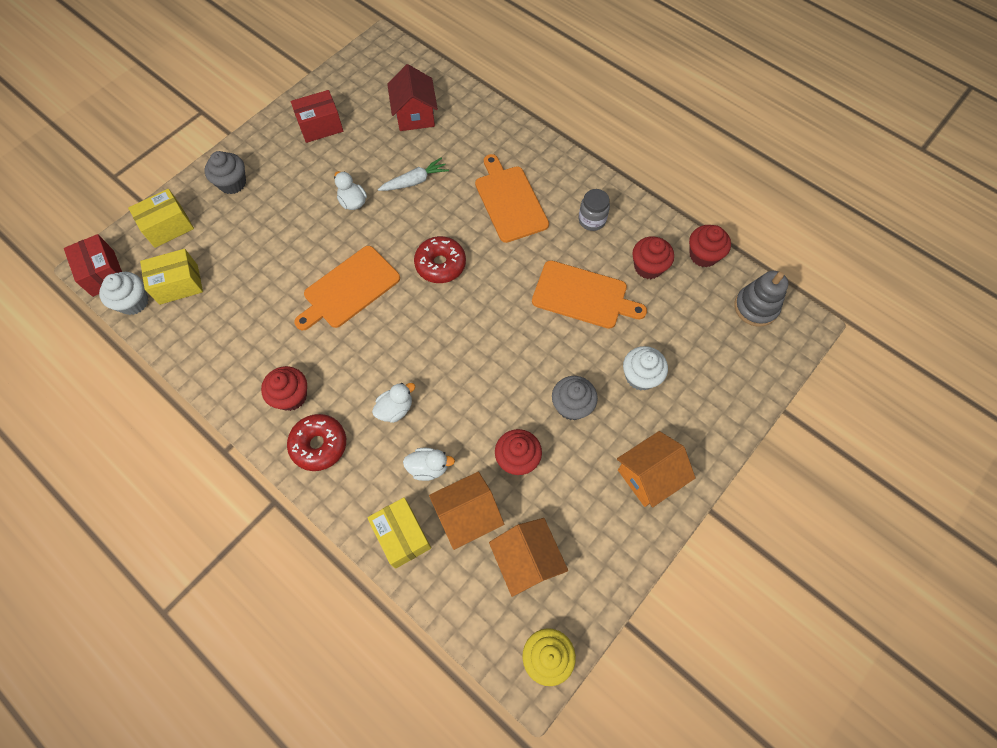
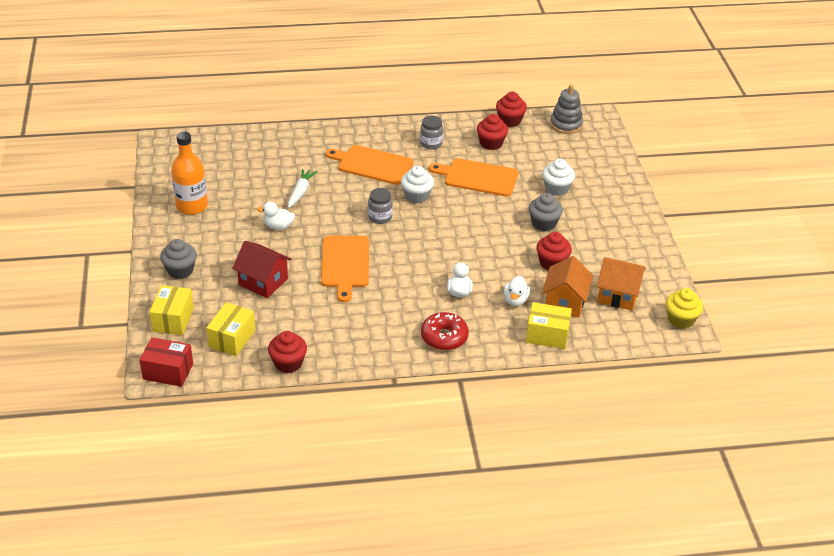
camera: 50 degrees left, 25 degrees down
(133, 302) = (216, 368): white cupcake -> white cupcake (416, 196)
(291, 396) = (393, 331): red cupcake -> red cupcake (288, 363)
(320, 126) = (192, 206): red box -> orange bottle
(415, 115) = (247, 163): red house -> red house (263, 282)
(428, 467) = (515, 300): white duck -> white duck turned 150 degrees clockwise
(440, 264) = (380, 217): red donut -> grey jar
(583, 296) = (478, 177): orange cutting board -> orange cutting board turned 135 degrees counterclockwise
(648, 476) = (620, 222): orange house -> none

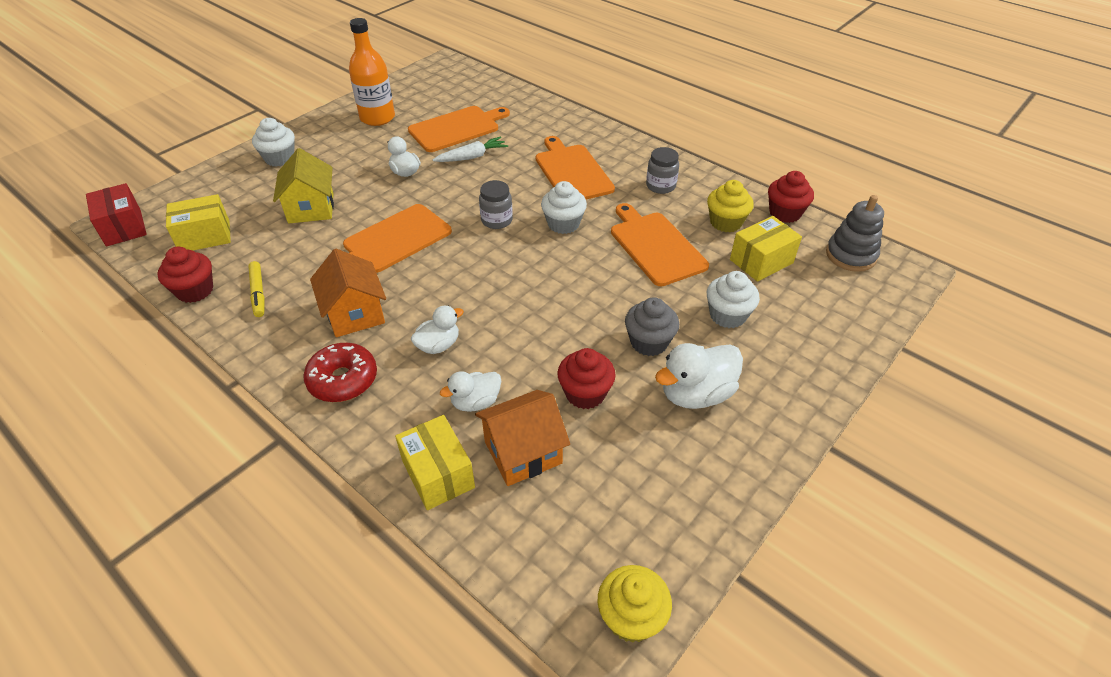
camera: 50 degrees right, 5 degrees up
(173, 319) = (204, 191): yellow box -> yellow box (761, 261)
(180, 270) = (279, 158): grey cupcake -> white cupcake
(258, 181) = (457, 128): none -> orange cutting board
(263, 282) = (311, 208): red house -> yellow house
(325, 338) = (258, 293): none -> yellow marker
(491, 143) = (725, 222): red cupcake -> yellow cupcake
(592, 230) = (696, 394): none -> white duck
(618, 295) = (599, 501): orange house -> orange house (355, 313)

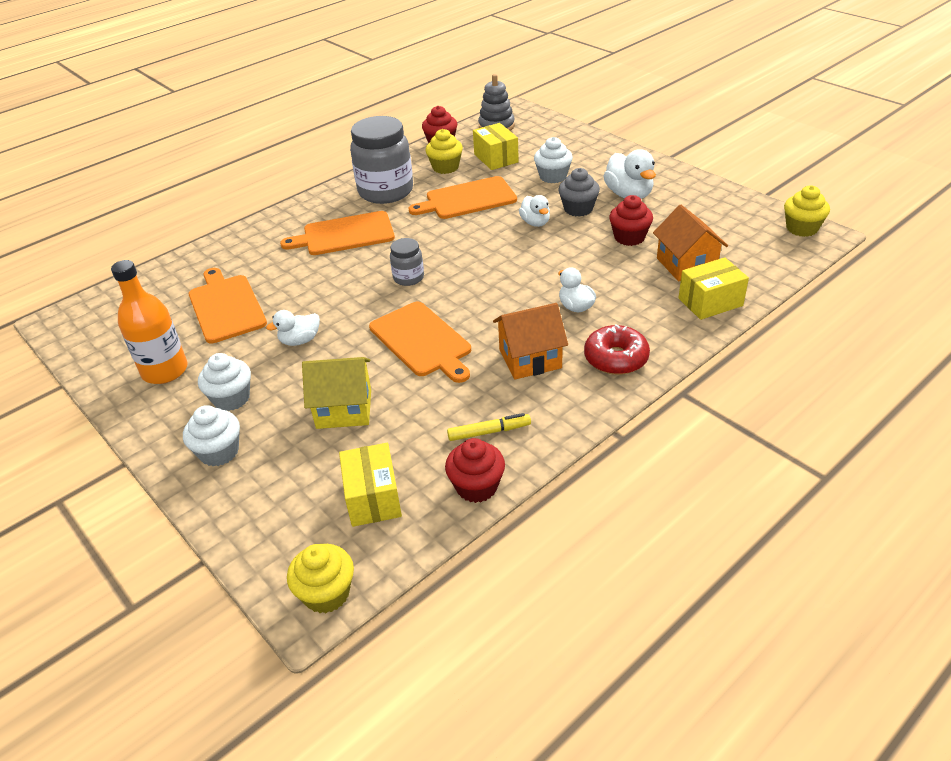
camera: 80 degrees left, 5 degrees down
(123, 227) = (326, 593): red box -> yellow cupcake
(472, 157) = (290, 295): white carrot -> none
(475, 402) = (639, 286): white duck -> white duck (535, 223)
(563, 224) = (425, 241): white cupcake -> white cupcake (231, 398)
(660, 186) = (385, 191): grey jar -> grey jar, size x2.06

